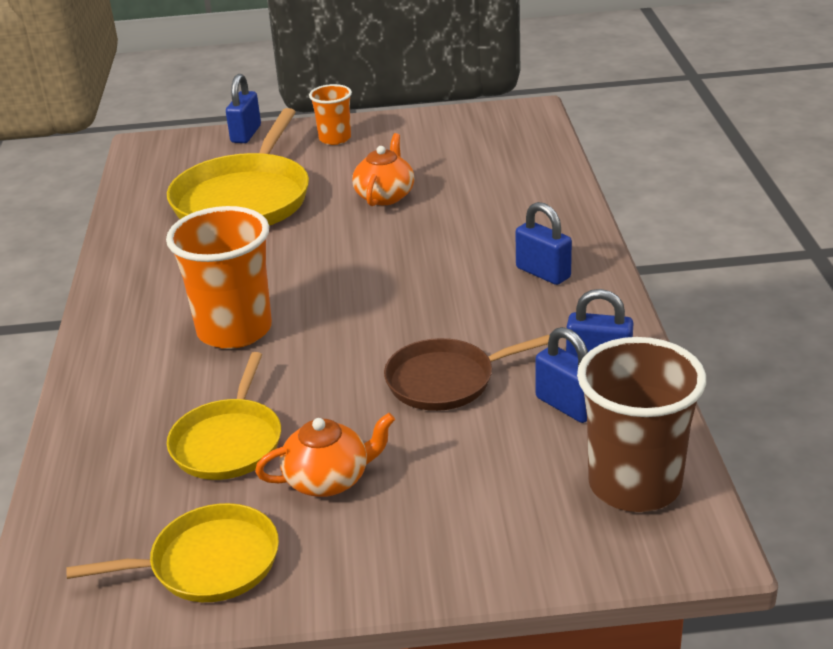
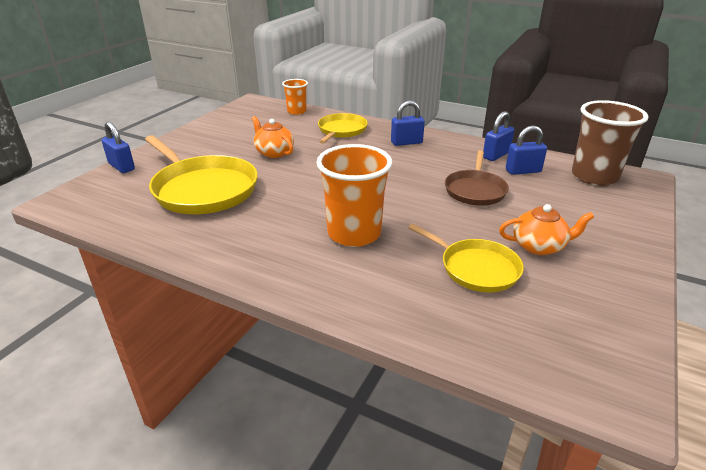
camera: 60 degrees left, 0 degrees up
(208, 563) = (597, 309): yellow pan -> yellow pan (341, 130)
(329, 480) = (539, 246): orange teapot -> orange teapot turned 75 degrees clockwise
(335, 138) = (184, 146): orange cup -> orange cup (296, 111)

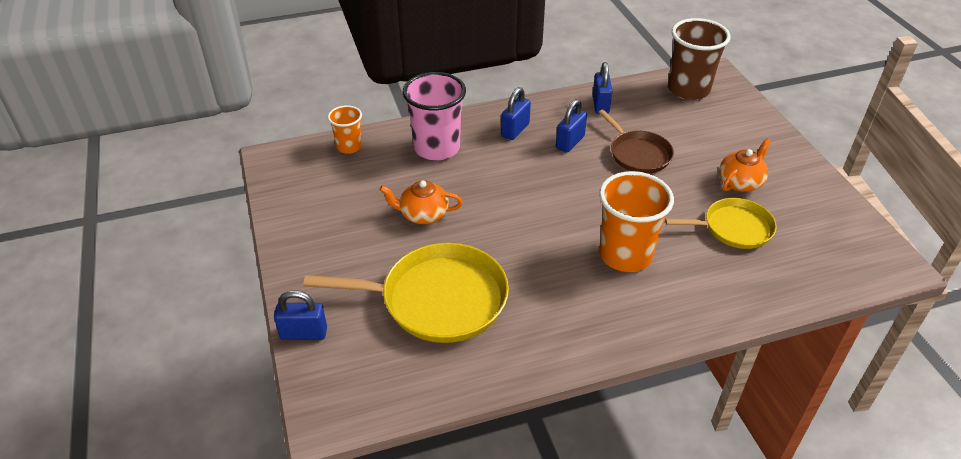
camera: 45 degrees left, 10 degrees up
(341, 130) = (437, 148): yellow pan -> pink cup
(523, 171) = (640, 112): blue padlock -> blue padlock (570, 142)

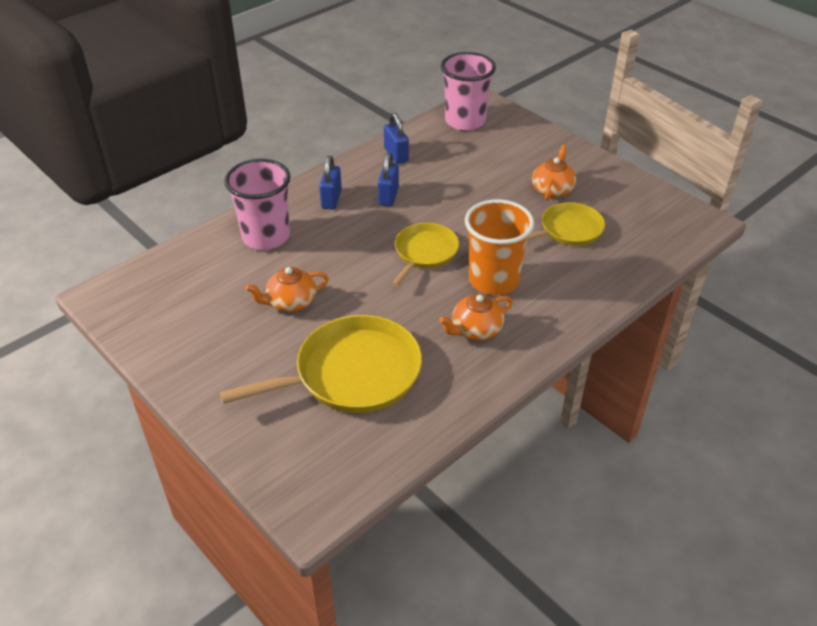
camera: 25 degrees left, 0 degrees up
(304, 333) = (242, 449): blue padlock -> none
(349, 146) = (175, 261): orange cup -> none
(573, 206) = (424, 253): none -> yellow pan
(578, 298) = (475, 330): none -> orange teapot
(638, 154) = (454, 190): brown pan -> none
(688, 89) = (465, 121): brown cup -> pink cup

